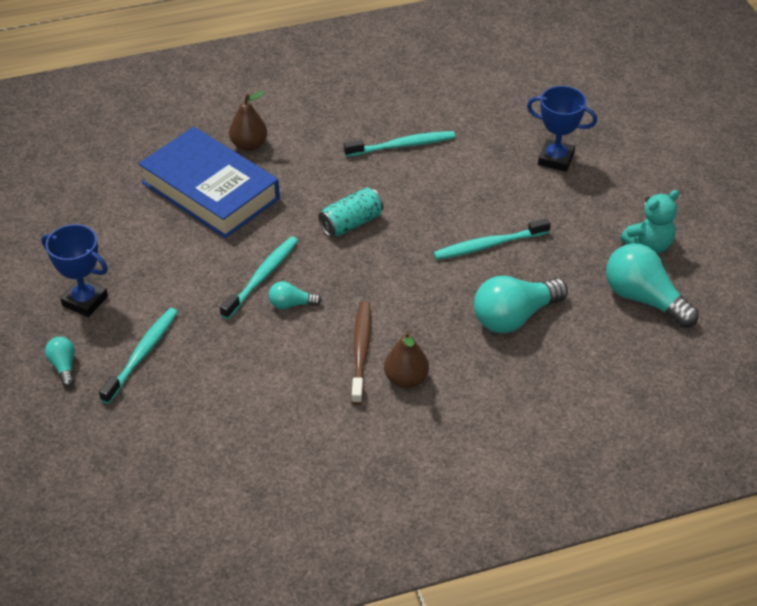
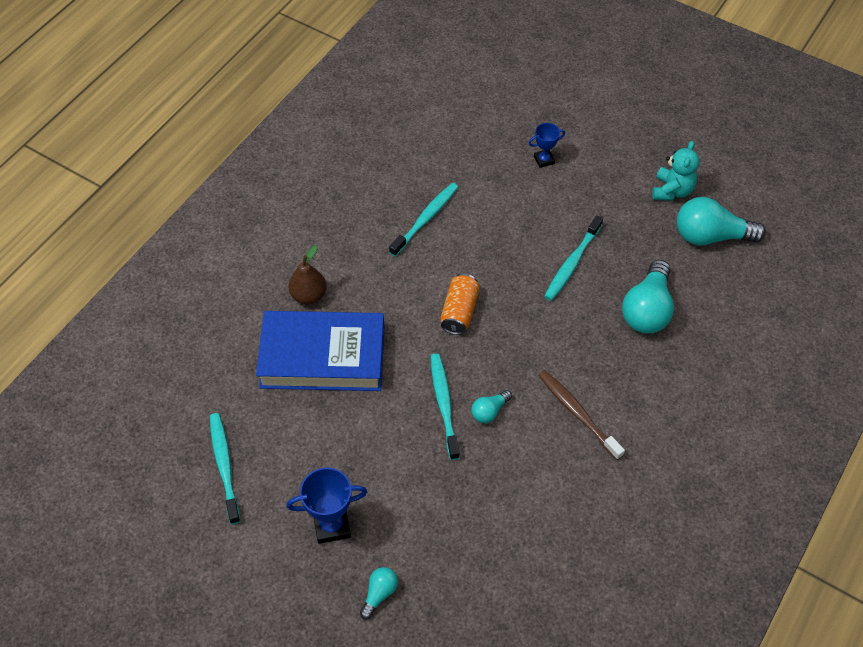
camera: 40 degrees left, 10 degrees up
(64, 366) = (379, 594): turquoise light bulb -> turquoise light bulb turned 90 degrees clockwise
(142, 355) = (427, 537): turquoise toothbrush -> turquoise toothbrush (224, 466)
(351, 223) = (459, 311): turquoise can -> orange can
(406, 379) = (630, 413): brown pear -> none
(556, 159) = (544, 160): blue trophy -> blue trophy, size x0.61

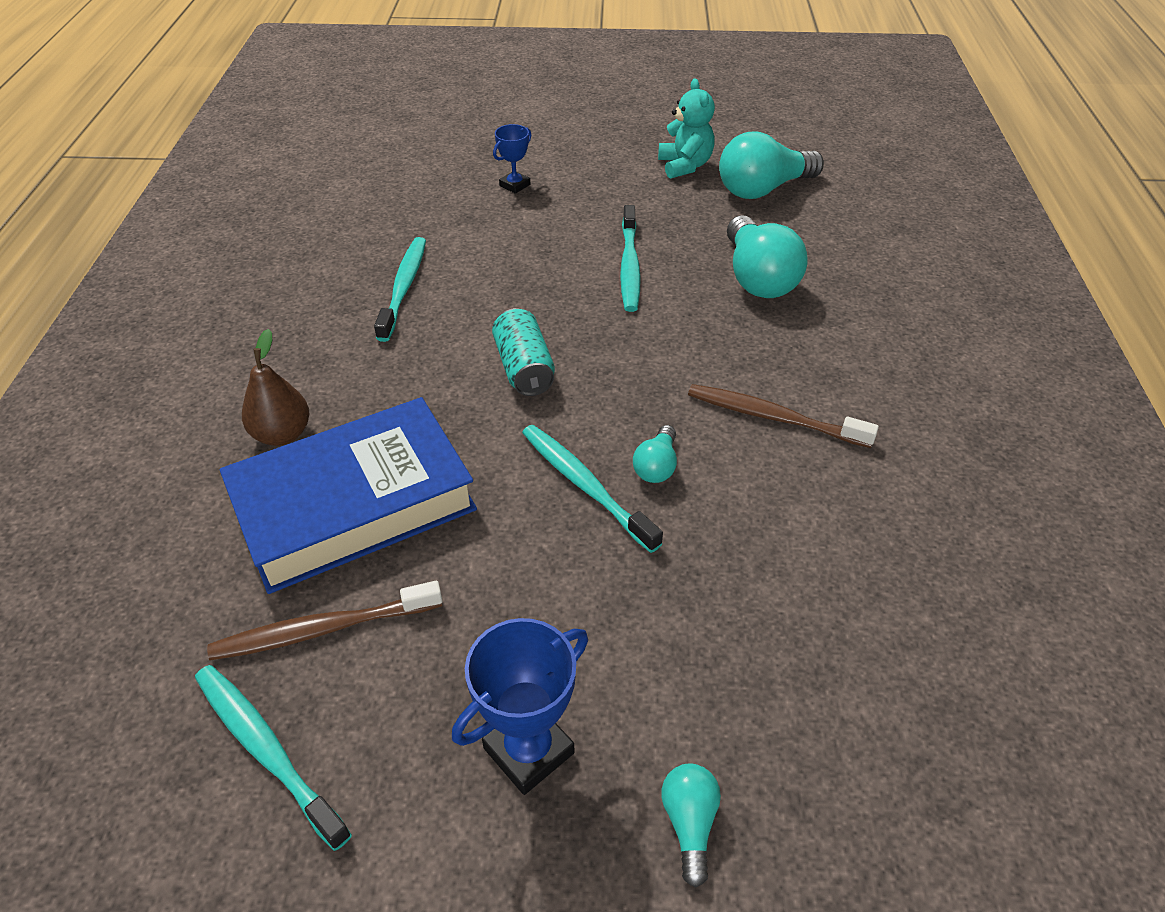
camera: 30 degrees left, 10 degrees down
(275, 420) = (324, 629): none -> brown toothbrush
(459, 311) = (524, 368): orange can -> turquoise can

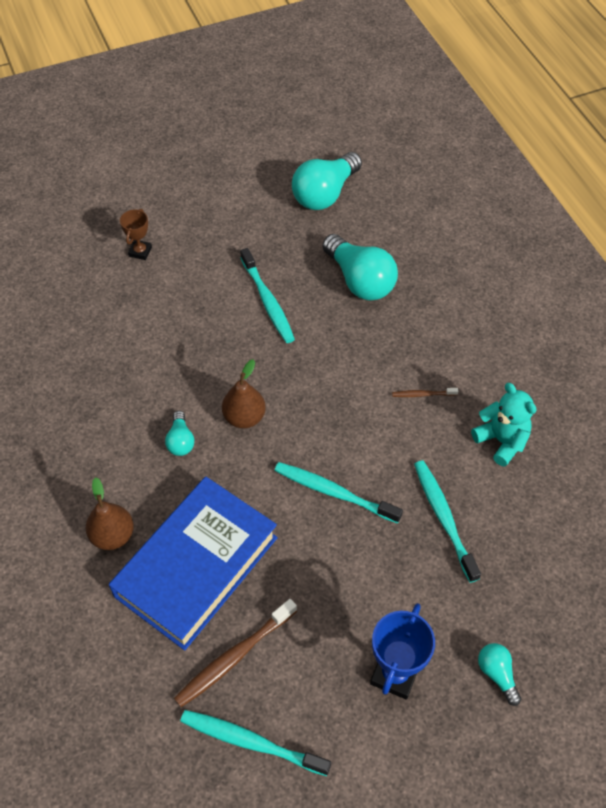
camera: 25 degrees left, 10 degrees up
(403, 288) = (117, 380): turquoise toothbrush -> turquoise toothbrush (444, 518)
(515, 185) = (140, 251): blue trophy -> brown trophy
(524, 368) = (244, 417): turquoise can -> brown pear
(656, 466) = (369, 460): turquoise light bulb -> turquoise light bulb (180, 441)
(685, 166) = (257, 188): turquoise teddy bear -> turquoise teddy bear (501, 441)
(774, 417) = (423, 394): brown toothbrush -> brown toothbrush, size x0.51

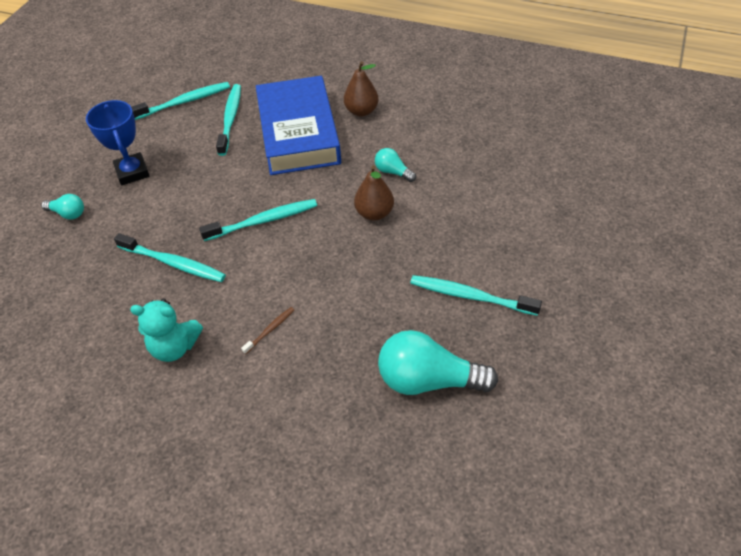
camera: 135 degrees right, 5 degrees down
(140, 251) = (610, 248): brown trophy -> none
(234, 657) = (230, 119): brown toothbrush -> turquoise toothbrush
(325, 194) = (574, 441): turquoise light bulb -> none

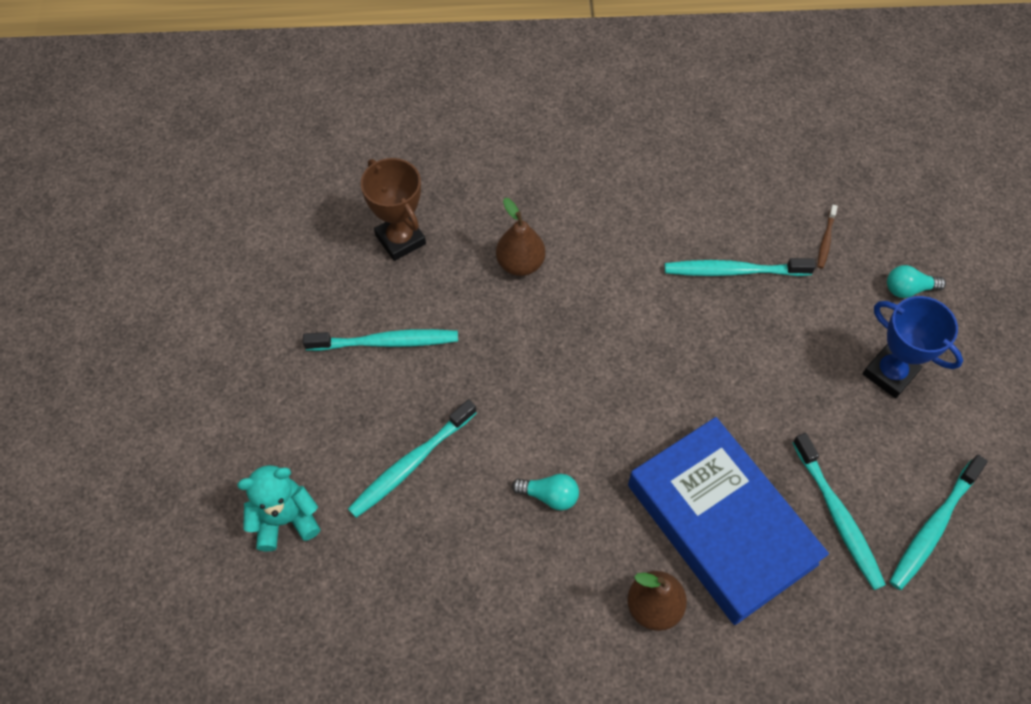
camera: 155 degrees right, 10 degrees up
(174, 347) = (662, 190): turquoise teddy bear -> turquoise teddy bear (285, 519)
(263, 221) = (672, 358): turquoise toothbrush -> turquoise toothbrush (411, 463)
(270, 330) = (580, 235): brown toothbrush -> brown toothbrush (826, 240)
(374, 213) = (542, 417): brown pear -> brown pear (520, 264)
(428, 380) = (400, 239): turquoise light bulb -> brown trophy

